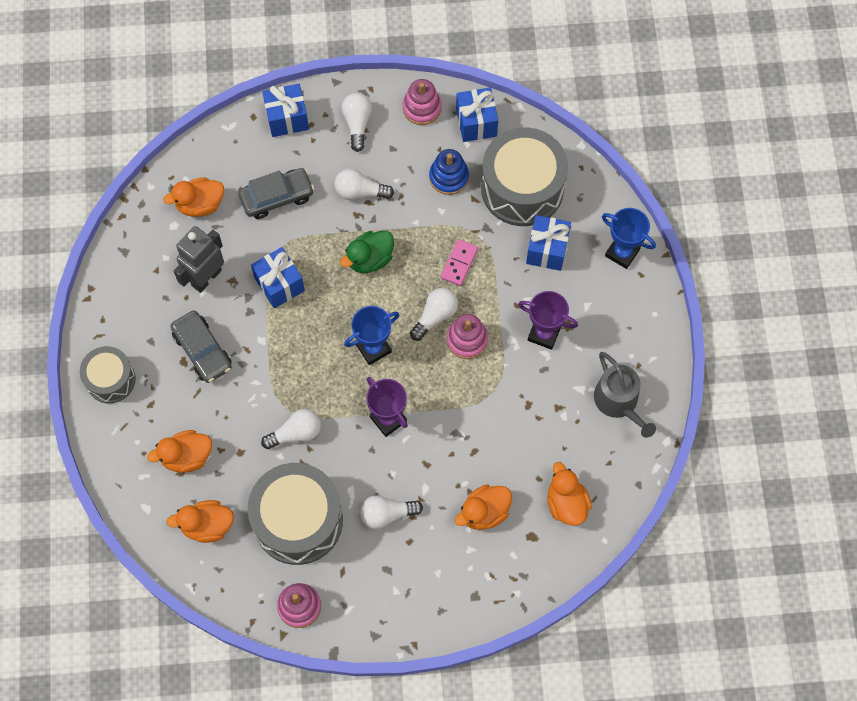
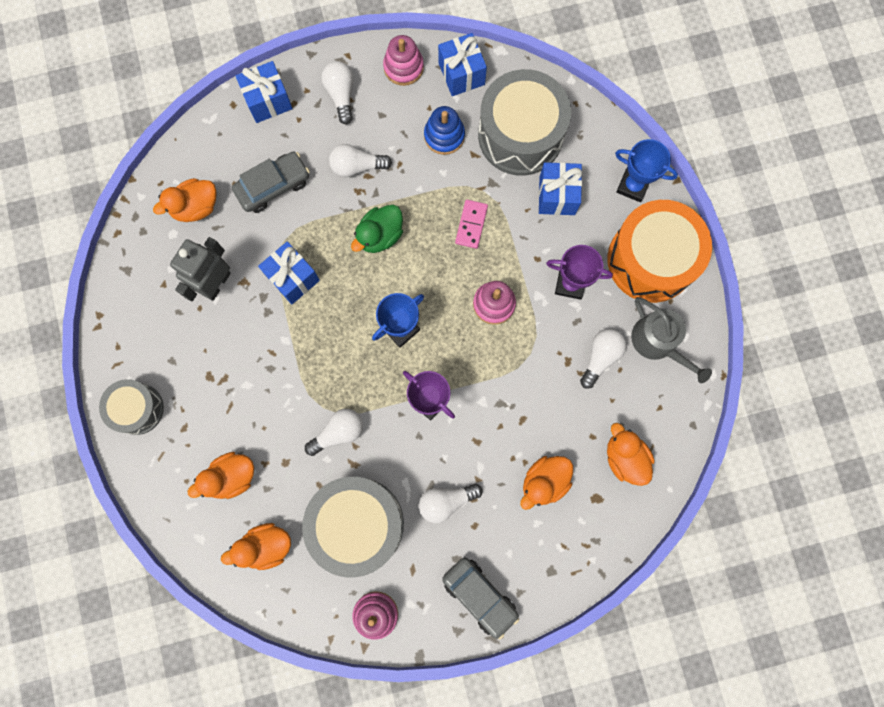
camera: 10 degrees left, 10 degrees up
(202, 350) = (227, 361): grey car -> grey car (480, 596)
(435, 316) = (457, 284): white light bulb -> white light bulb (600, 357)
(626, 324) = (651, 260): none -> orange drum

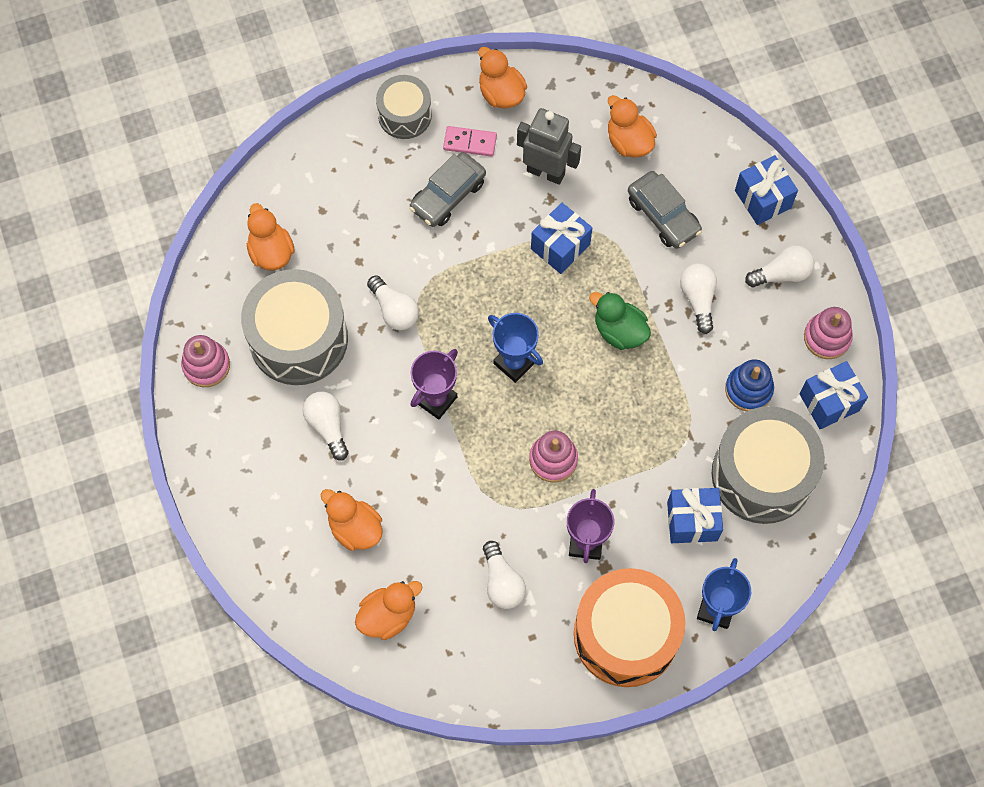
camera: 85 degrees right, 10 degrees down
(231, 477) = (340, 211): orange duck -> orange duck (501, 93)
(471, 225) = (644, 427): pink domino -> pink domino (470, 142)
(480, 596) = (229, 468): grey car -> grey car (448, 195)
(600, 357) = (502, 582): white light bulb -> white light bulb turned 45 degrees clockwise
(658, 342) = (525, 647): grey watering can -> none

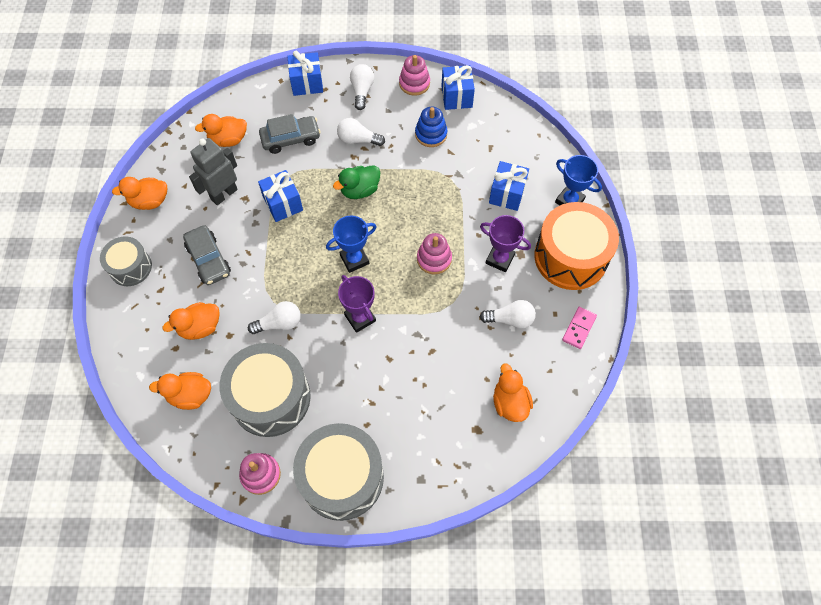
camera: 70 degrees left, 5 degrees down
(327, 426) = (349, 399): white light bulb -> none
(355, 528) = (436, 404): orange duck -> orange duck (200, 327)
(470, 142) = (176, 233): pink domino -> pink domino (579, 328)
(762, 474) = (490, 146): grey drum -> grey drum (342, 477)

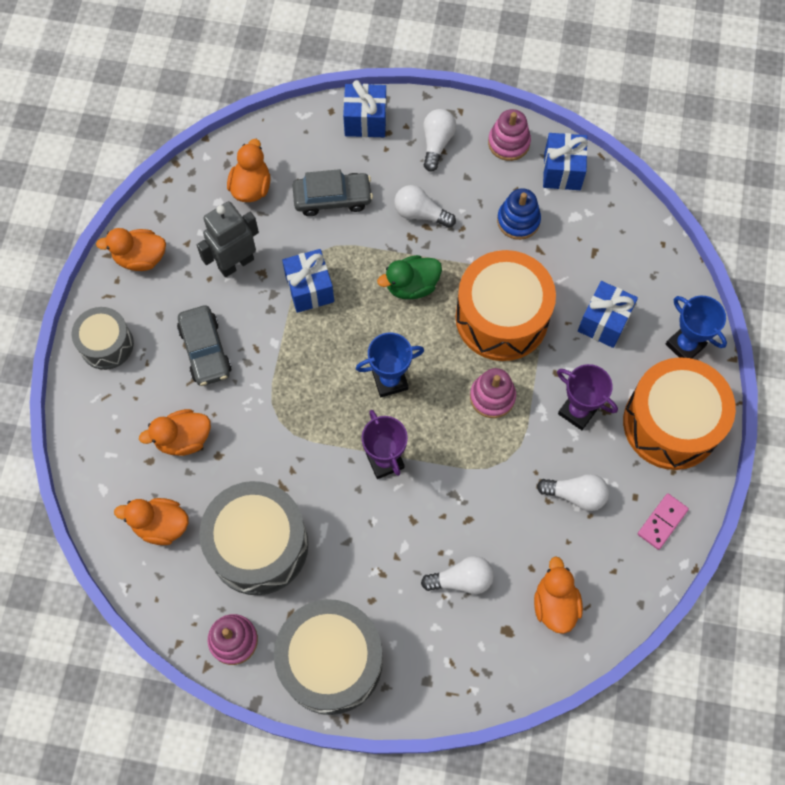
camera: 10 degrees right, 5 degrees up
(228, 140) = (251, 187): orange duck -> orange duck turned 105 degrees clockwise
(279, 323) = (282, 450): white light bulb -> white light bulb (461, 580)
(431, 202) = (502, 317): none -> orange drum

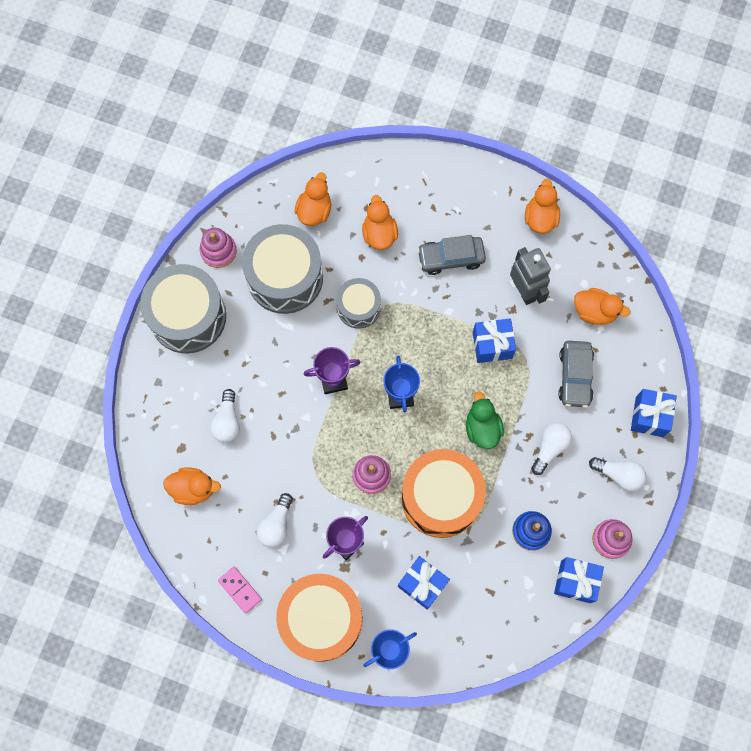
camera: 100 degrees right, 5 degrees up
(106, 344) = (468, 186): grey drum -> grey drum (358, 307)

